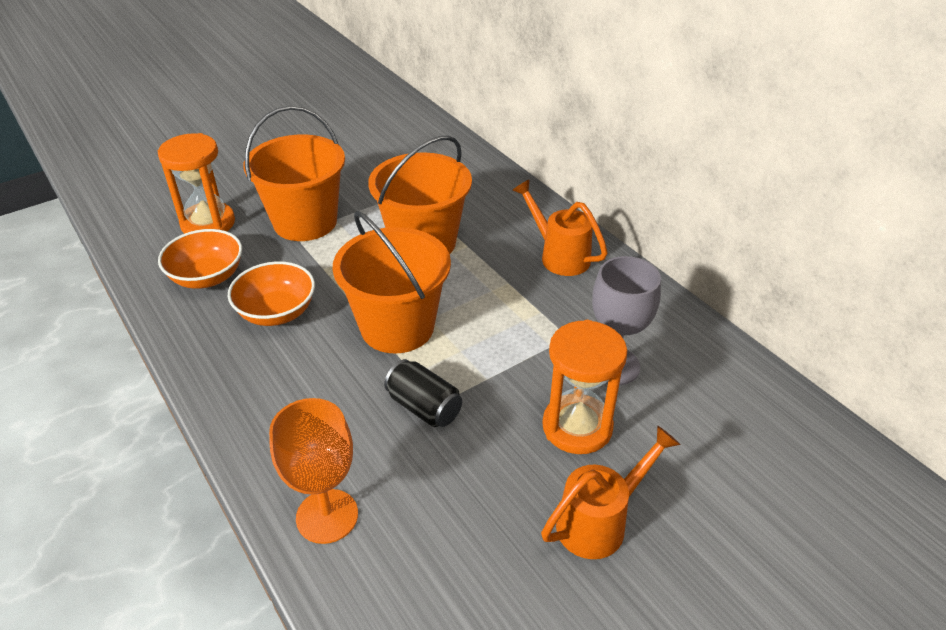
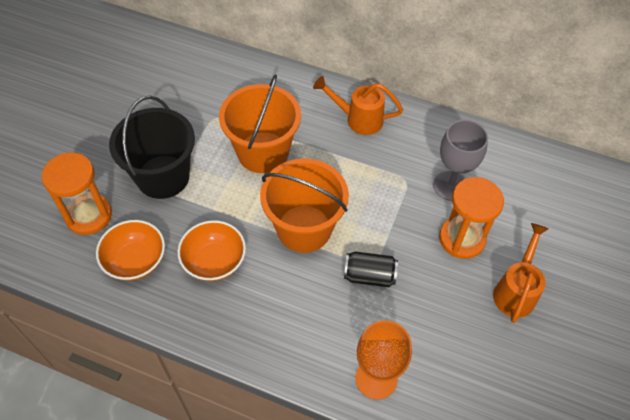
camera: 35 degrees left, 15 degrees up
(305, 222) = (163, 177): orange bucket -> black bucket

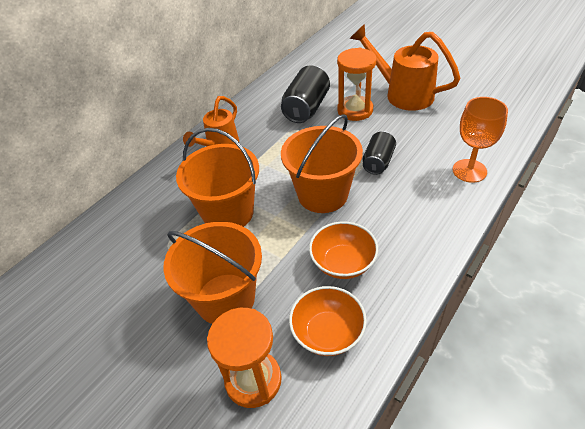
camera: 70 degrees left, 10 degrees down
(163, 177) = (225, 299): black bucket -> orange bucket
(450, 186) = (306, 108): grey goblet -> black can
(516, 290) = (402, 94): orange watering can -> orange watering can, size x1.52

